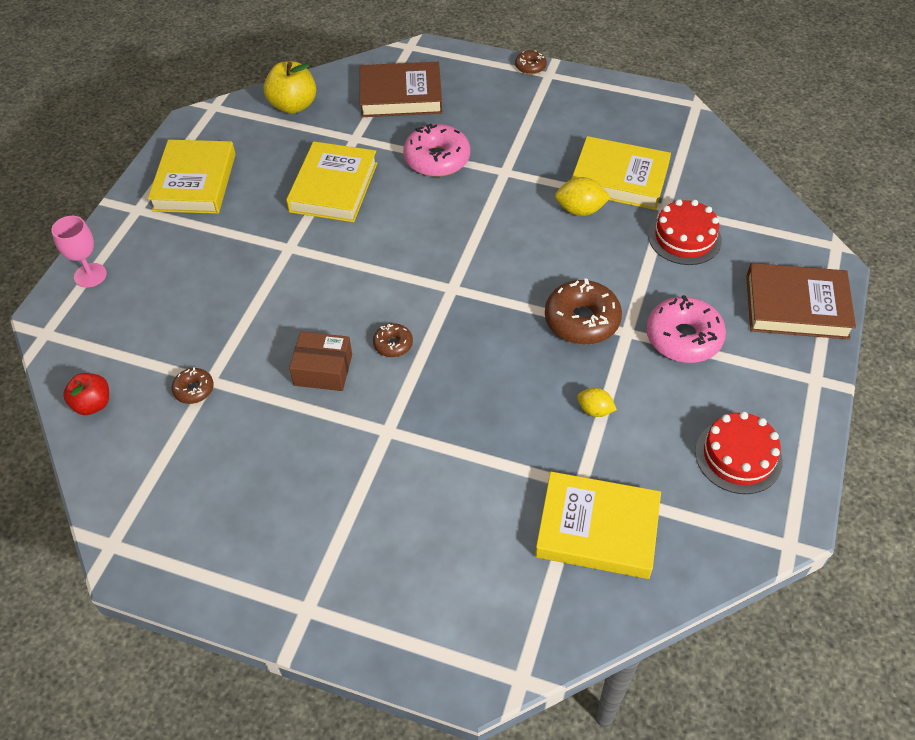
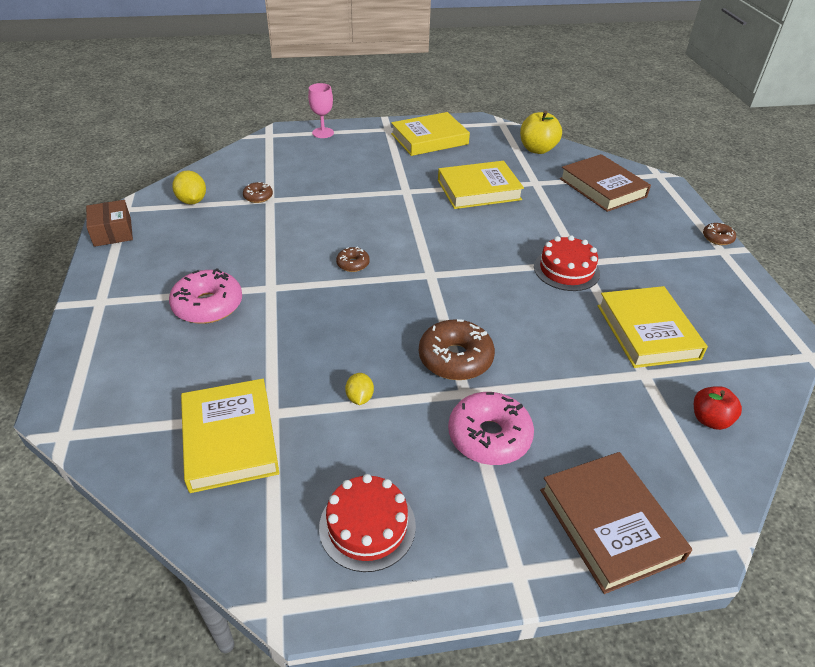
camera: 60 degrees right, 10 degrees down
(93, 404) = (226, 167): red apple -> red apple (710, 420)
(323, 370) = (308, 241): brown box -> brown box (112, 232)
(437, 159) = (556, 225): pink donut -> pink donut (208, 305)
(580, 210) = (582, 318): yellow lemon -> yellow lemon (192, 201)
(684, 238) = (618, 400): red cake -> red cake (566, 270)

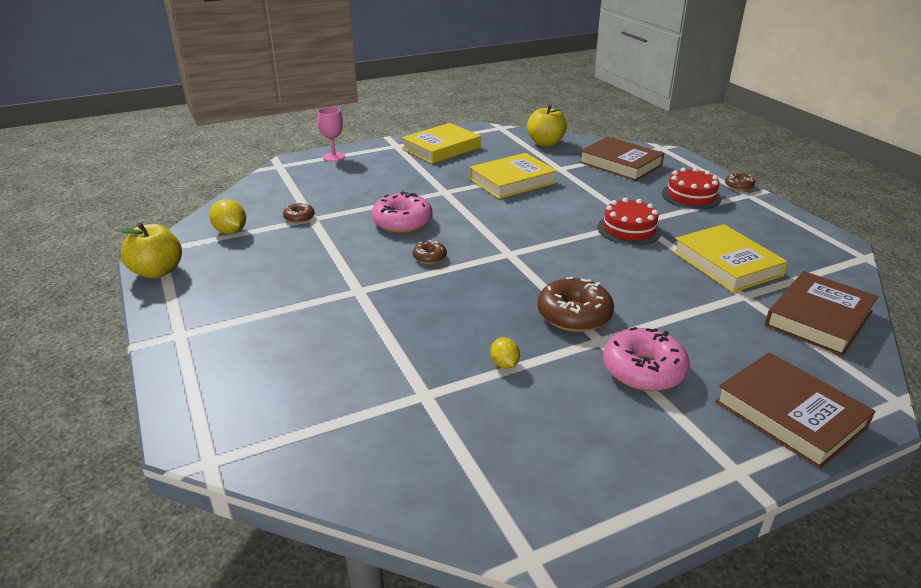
camera: 15 degrees left, 10 degrees down
(112, 232) = (157, 271): brown box -> yellow apple
(208, 305) = (302, 317): pink donut -> pink donut (402, 222)
(230, 439) = (396, 426): yellow book -> none
(367, 526) = (578, 467): red cake -> red cake (691, 196)
(710, 420) = (818, 318): red apple -> brown book

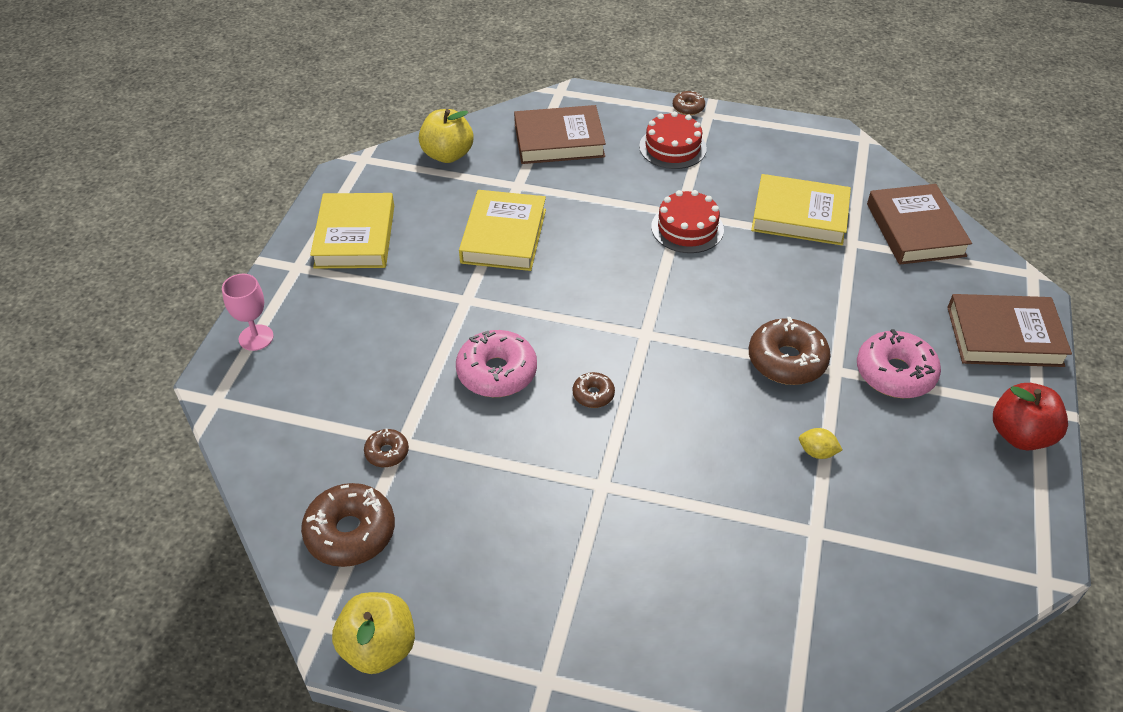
camera: 50 degrees left, 15 degrees up
(231, 231) = (350, 532): yellow lemon -> brown donut
(686, 471) = (1020, 435): none -> red apple

